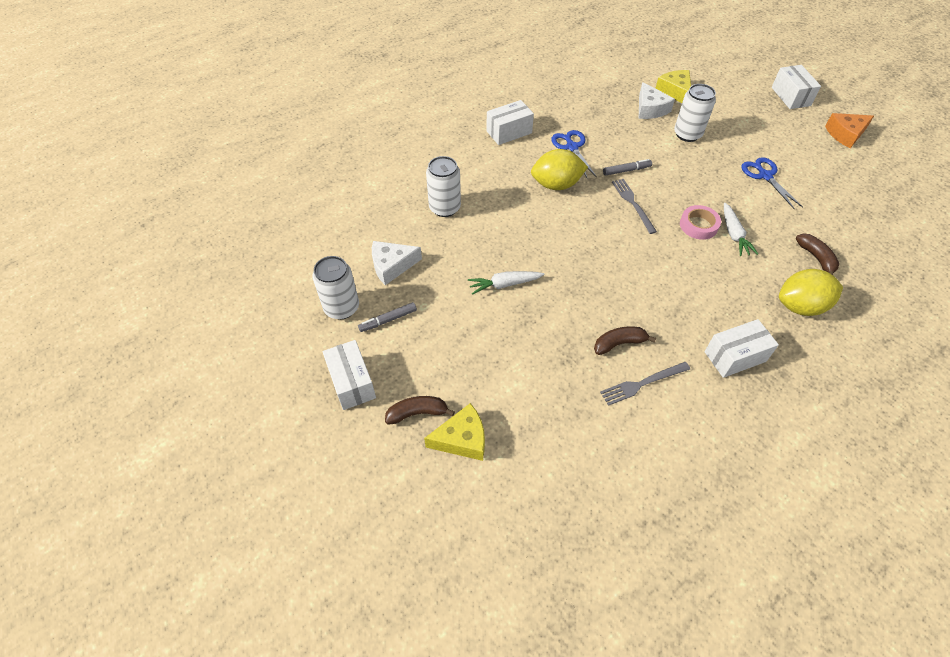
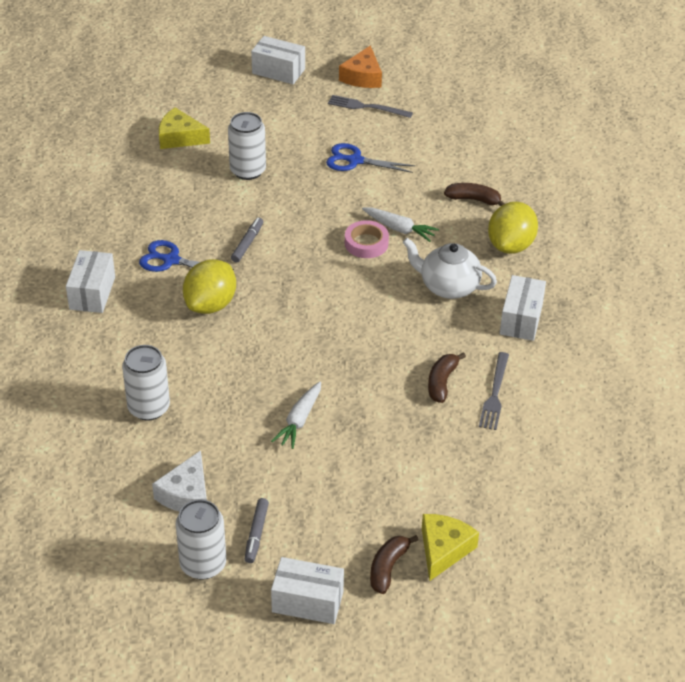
camera: 55 degrees left, 10 degrees down
(633, 204) = (294, 267): grey fork -> grey fork (367, 107)
(650, 109) = (183, 171): white cheese -> none
(714, 293) = (448, 287): none -> white teapot

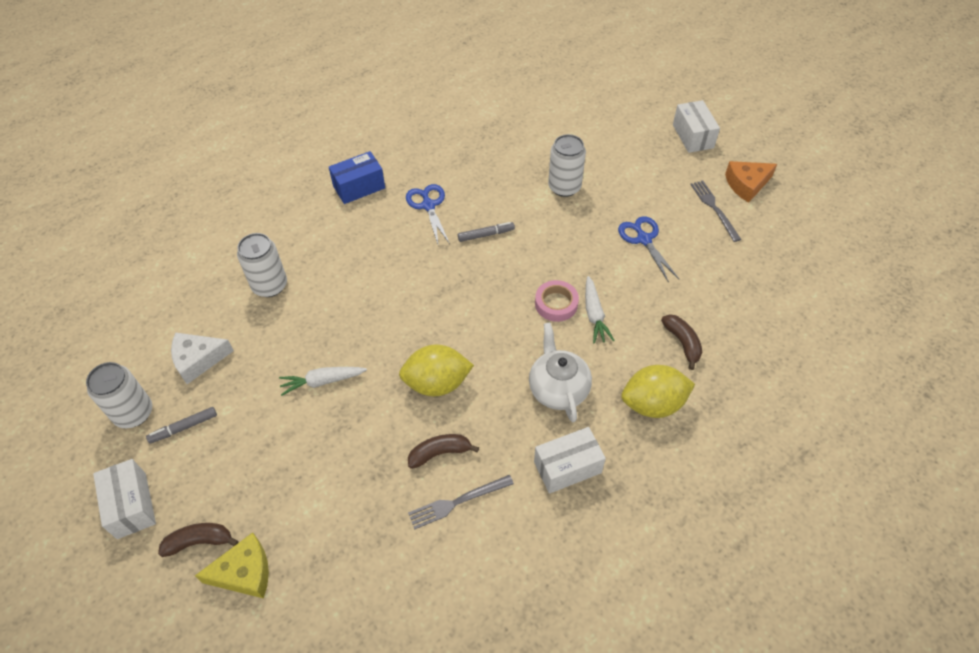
camera: 55 degrees right, 10 degrees up
(92, 293) = (359, 187): white box -> blue box
(179, 137) = (559, 132): yellow cheese -> none
(211, 304) = (402, 254): yellow lemon -> yellow lemon (437, 383)

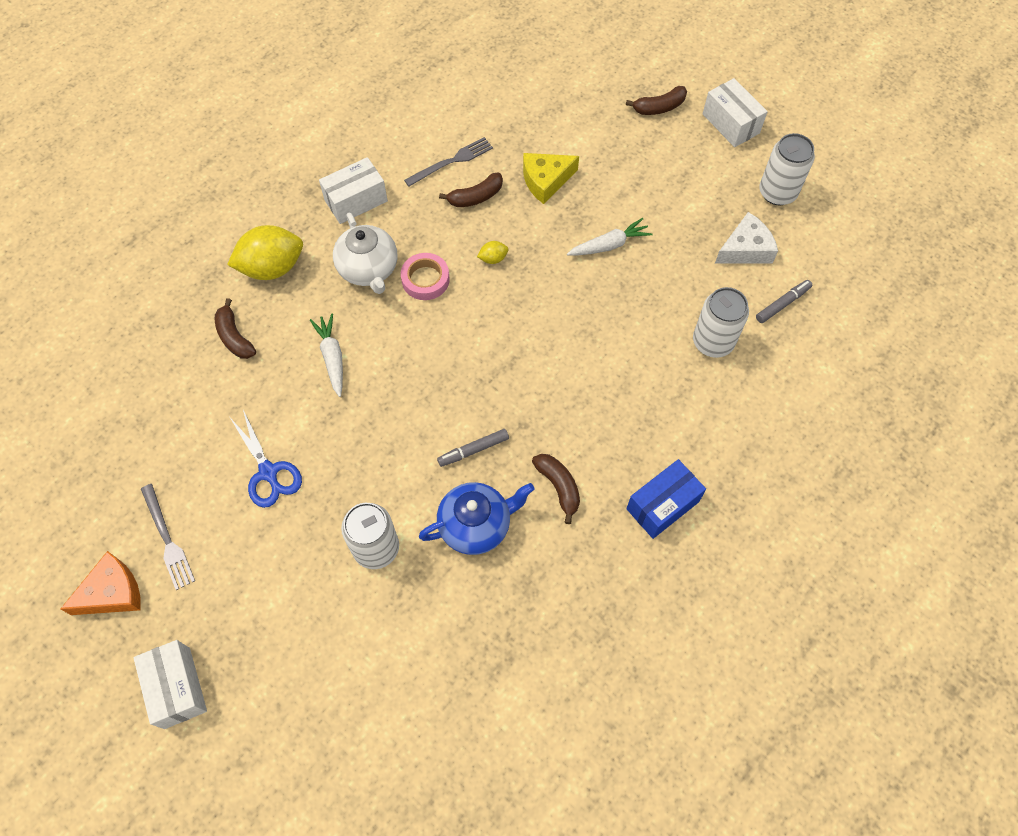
camera: 170 degrees right, 10 degrees up
(184, 428) = (722, 187): grey marker -> grey marker (782, 304)
(244, 572) = (612, 93): yellow cheese -> yellow cheese (545, 181)
(428, 206) = (558, 487): blue scissors -> brown banana
(437, 383) = (493, 259): yellow lemon -> yellow lemon, size x0.43
(492, 191) = (476, 525): none -> blue teapot
(556, 304) = (376, 365): pink tape -> pink tape (425, 279)

